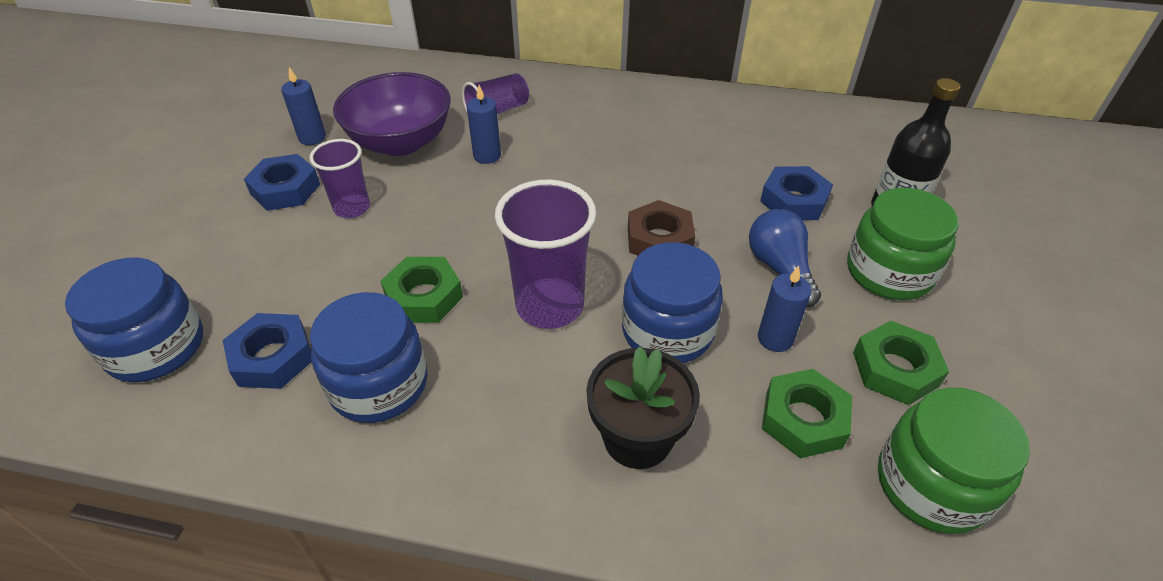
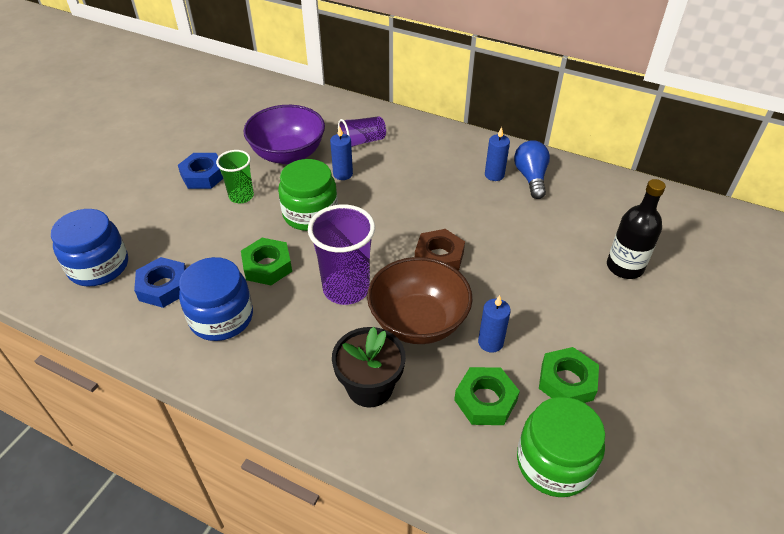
camera: 15 degrees right, 0 degrees up
(312, 137) = (231, 141): blue candle -> blue candle (494, 175)
(352, 208) = (241, 196): purple cup -> green cup
(667, 331) = (418, 322): blue jar -> brown bowl
(779, 268) = (516, 294): blue light bulb -> blue light bulb (530, 177)
(794, 200) = (550, 246): blue nut -> none
(888, 272) = (596, 312): green jar -> green jar (310, 214)

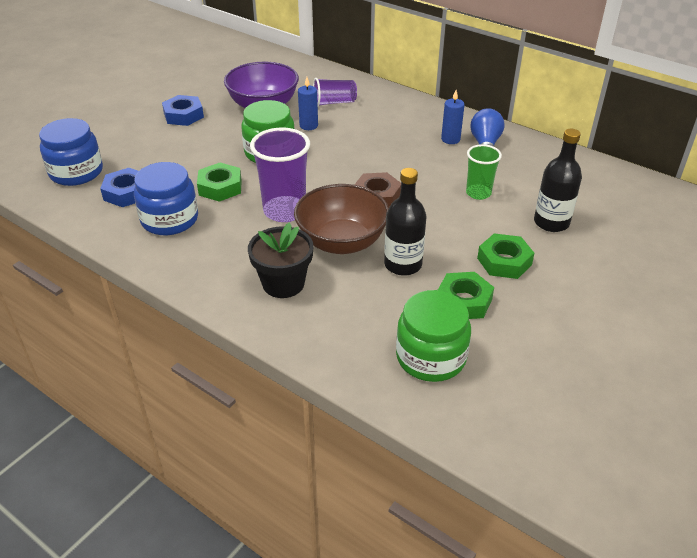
camera: 10 degrees right, 5 degrees down
(241, 196) = (212, 134): green cup -> green cup (478, 193)
(485, 400) = (384, 305): green nut -> green nut (504, 261)
(490, 342) = (403, 264): blue candle -> black bottle

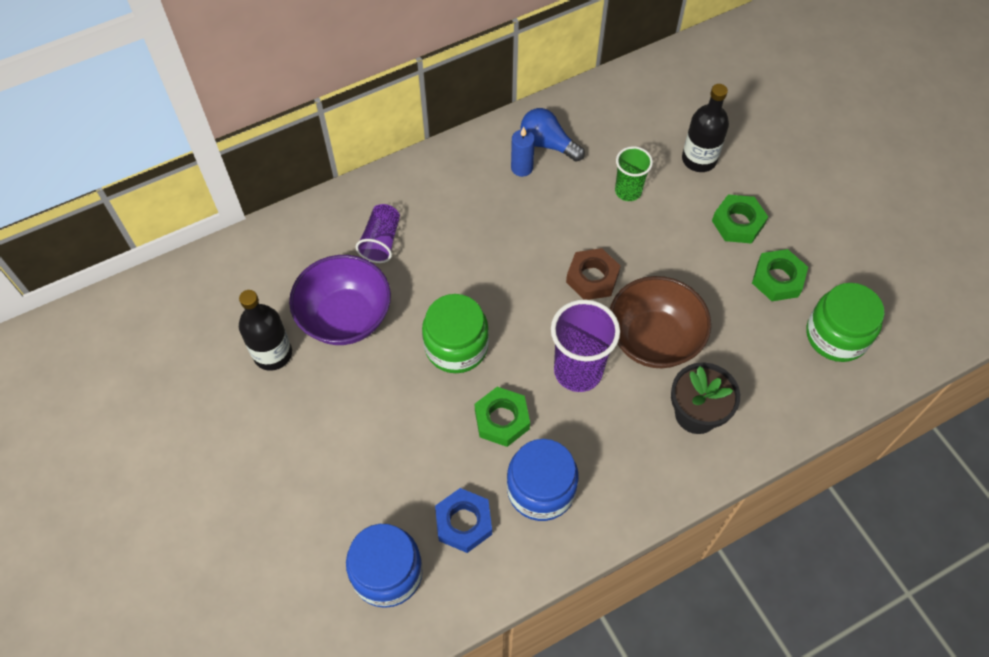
camera: 65 degrees left, 20 degrees up
(183, 115) = (314, 413): blue nut -> none
(308, 126) = (419, 286): blue candle -> none
(403, 264) = (709, 303): black bottle -> black bottle (272, 354)

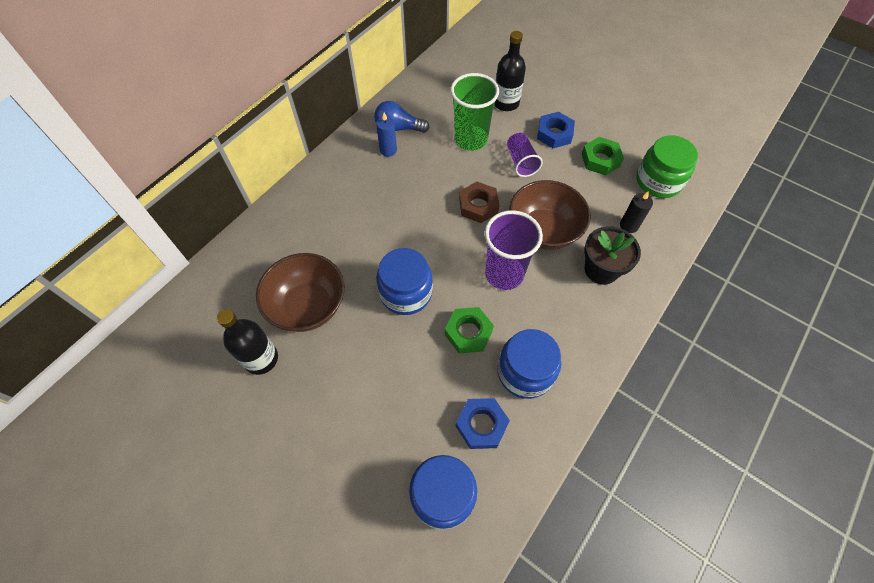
camera: 25 degrees left, 0 degrees up
(345, 317) = (308, 306): purple bowl -> brown bowl
(381, 241) = (309, 239): purple cup -> purple cup (521, 162)
(456, 346) = (406, 293): green jar -> blue jar
(628, 191) = (470, 139): green cup -> green cup, size x1.64
(738, 223) = (554, 134): green nut -> blue nut
(763, 375) = (629, 225): none -> black candle

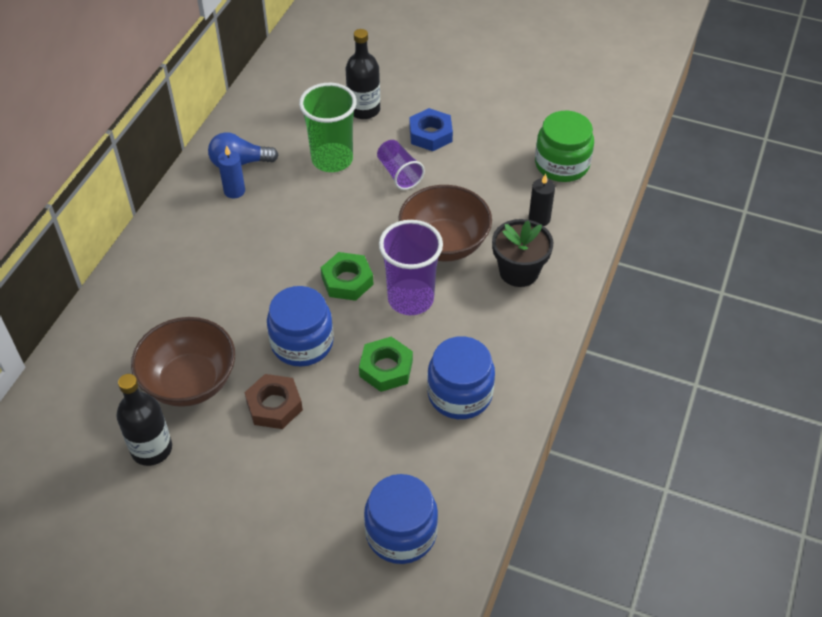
camera: 15 degrees left, 10 degrees down
(478, 206) = (361, 232): brown nut -> brown nut (274, 405)
(481, 425) = (425, 456): blue nut -> none
(600, 160) = (491, 153): green nut -> green nut (347, 281)

